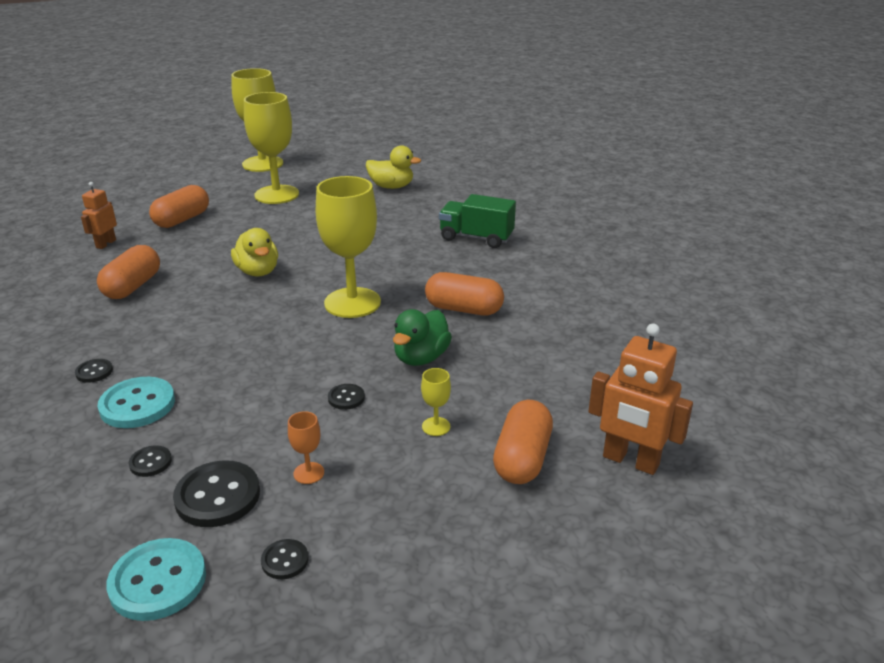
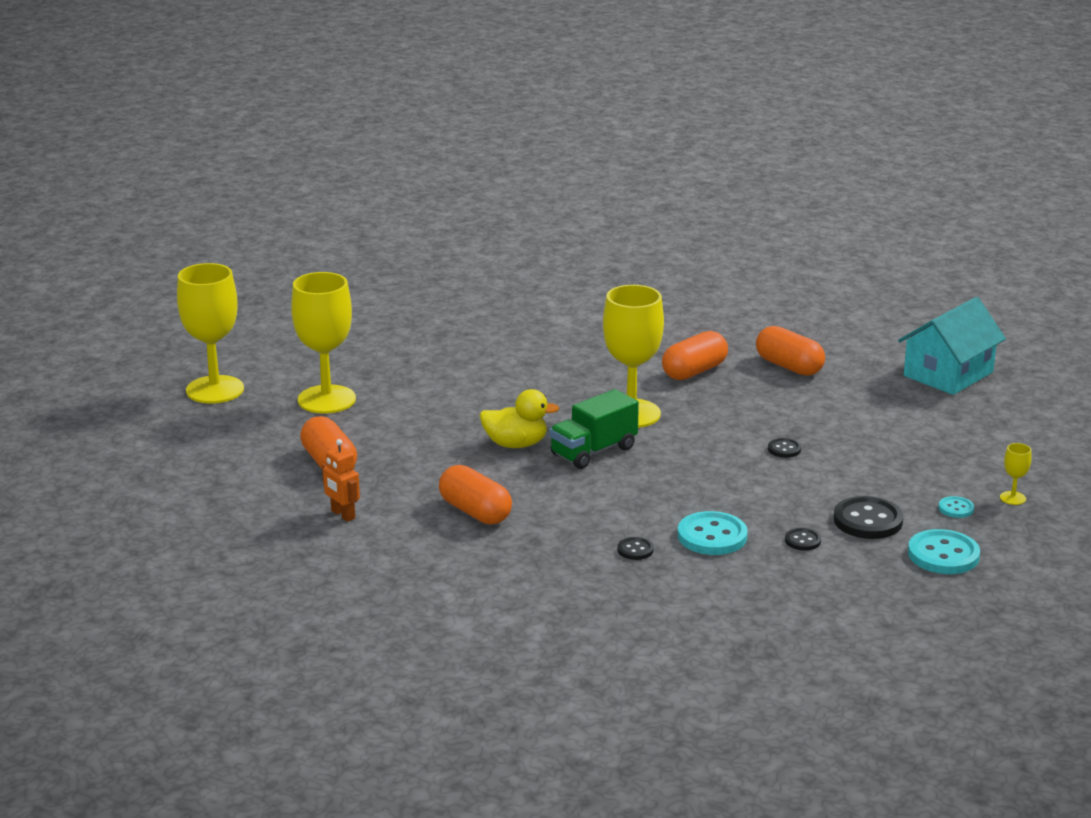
camera: 60 degrees left, 5 degrees down
(285, 560) = (956, 508): black button -> turquoise button
(309, 473) = (869, 483): orange goblet -> none
(391, 187) = (389, 337): yellow duck -> none
(421, 358) = (754, 407): green duck -> none
(436, 426) = (853, 425): yellow goblet -> yellow goblet (1012, 498)
(476, 238) = (565, 330): green truck -> green truck (593, 451)
(522, 458) = (916, 406): orange capsule -> orange capsule (789, 366)
(630, 461) = (948, 374): orange robot -> turquoise house

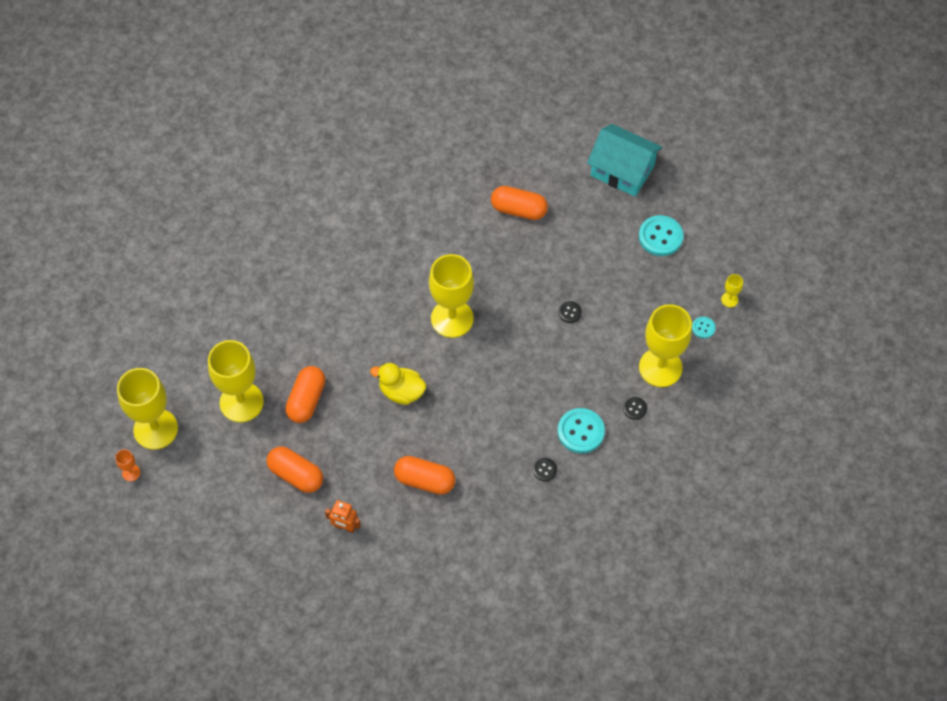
camera: 30 degrees left, 35 degrees up
(154, 408) = (131, 473): none -> orange goblet
(516, 444) = (401, 392): yellow duck -> yellow duck turned 135 degrees counterclockwise
(593, 451) = (455, 375): green truck -> none
(694, 371) = (462, 246): orange capsule -> orange capsule (306, 400)
(868, 520) = (660, 367): black button -> yellow goblet
(943, 555) = (720, 381): turquoise button -> turquoise button (660, 237)
(948, 374) = (622, 170): turquoise house -> turquoise house turned 75 degrees counterclockwise

